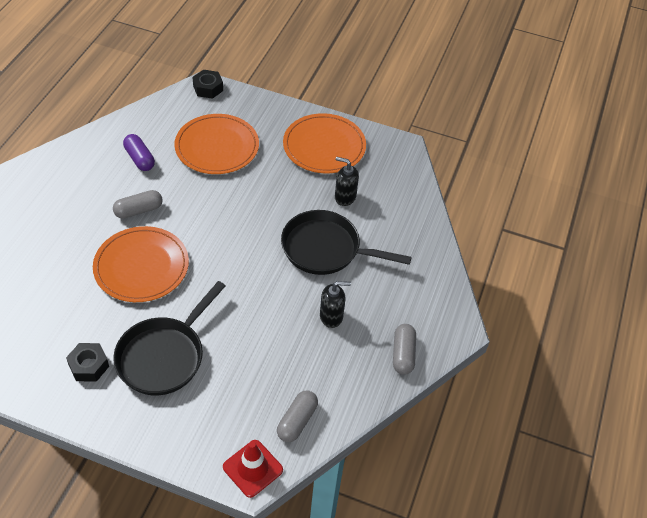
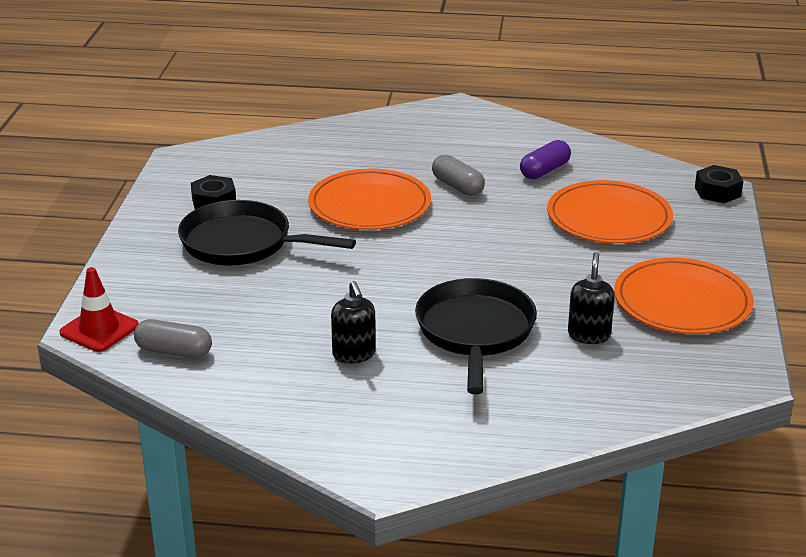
camera: 80 degrees right, 20 degrees down
(403, 354) = (312, 427): grey capsule -> none

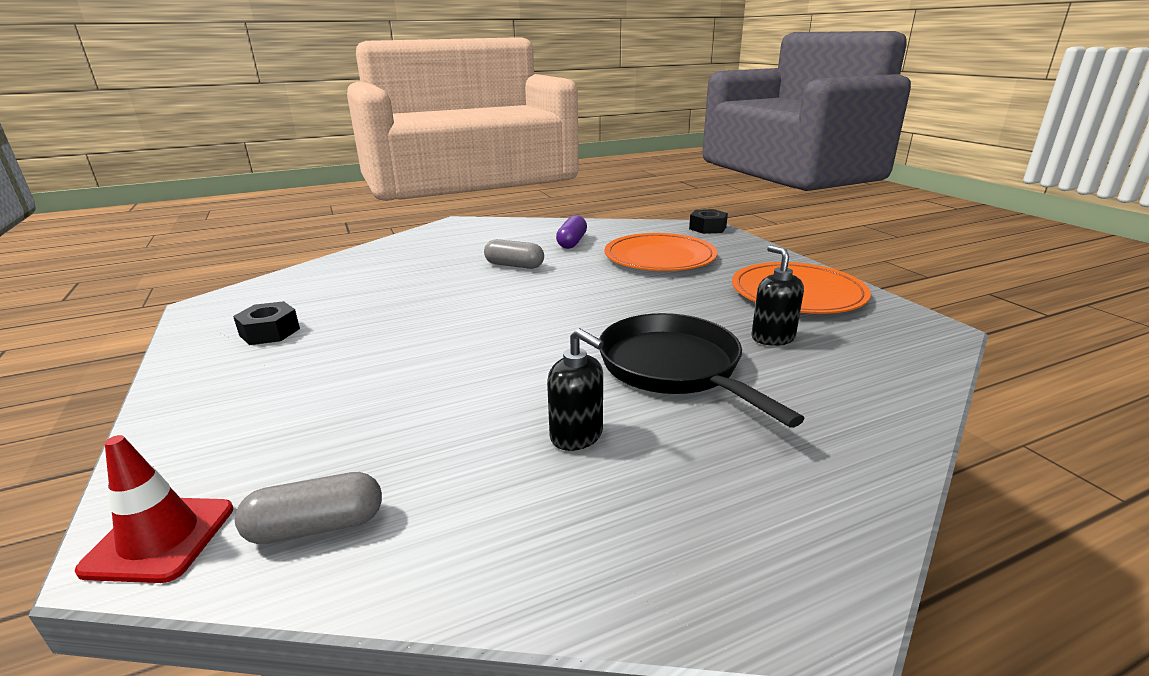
camera: 30 degrees left, 5 degrees down
(243, 243) = (333, 360): black pan -> none
(369, 205) = (447, 295): orange plate -> none

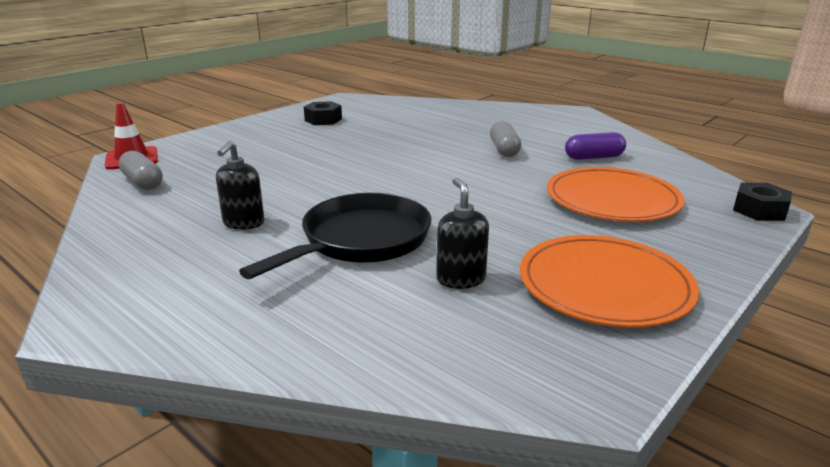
camera: 65 degrees right, 0 degrees up
(772, 338) = (460, 279): black soap dispenser -> black soap dispenser turned 60 degrees counterclockwise

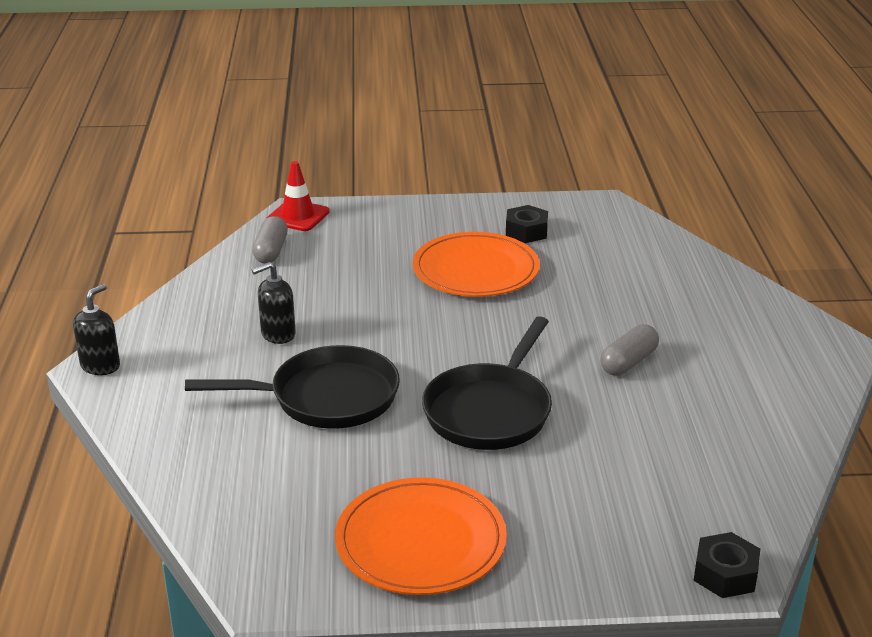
camera: 45 degrees right, 5 degrees up
(460, 279) = (334, 471): black soap dispenser -> black soap dispenser (100, 366)
(484, 199) = (490, 410): none -> black pan
(593, 157) = (703, 421): purple capsule -> none
(612, 199) = (605, 477): orange plate -> orange plate (475, 270)

